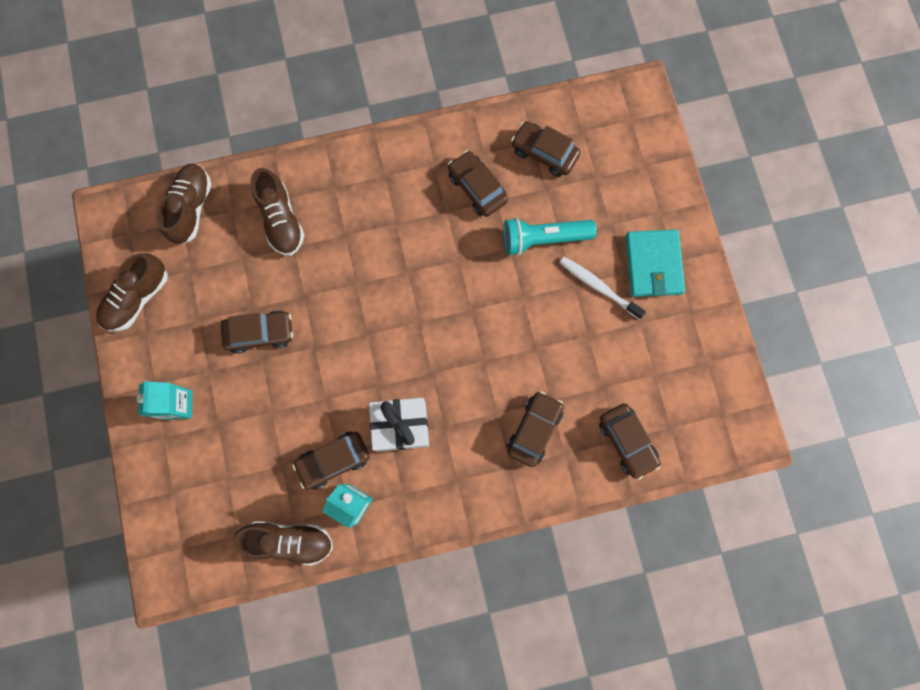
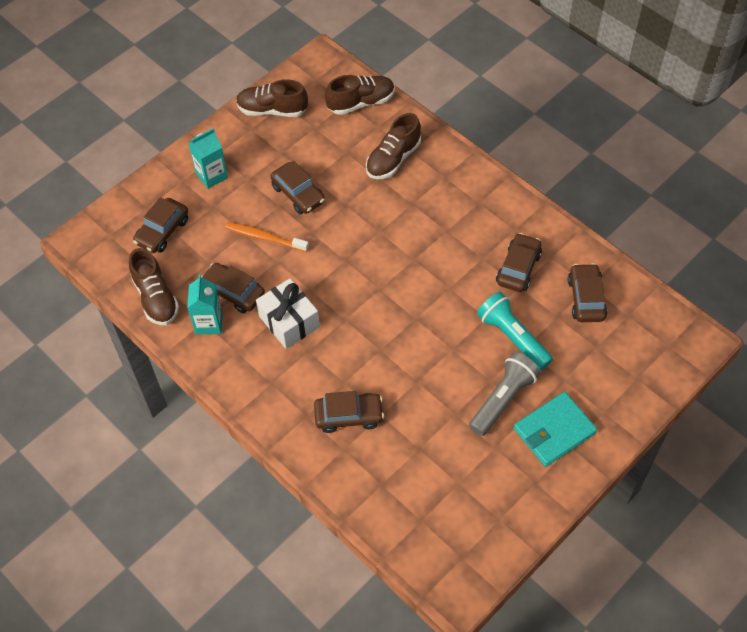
camera: 60 degrees right, 20 degrees down
(290, 395) = (265, 237): none -> orange toothbrush
(598, 287) = (503, 399): white toothbrush -> grey flashlight
(627, 441) = (386, 492): brown car -> brown car (162, 231)

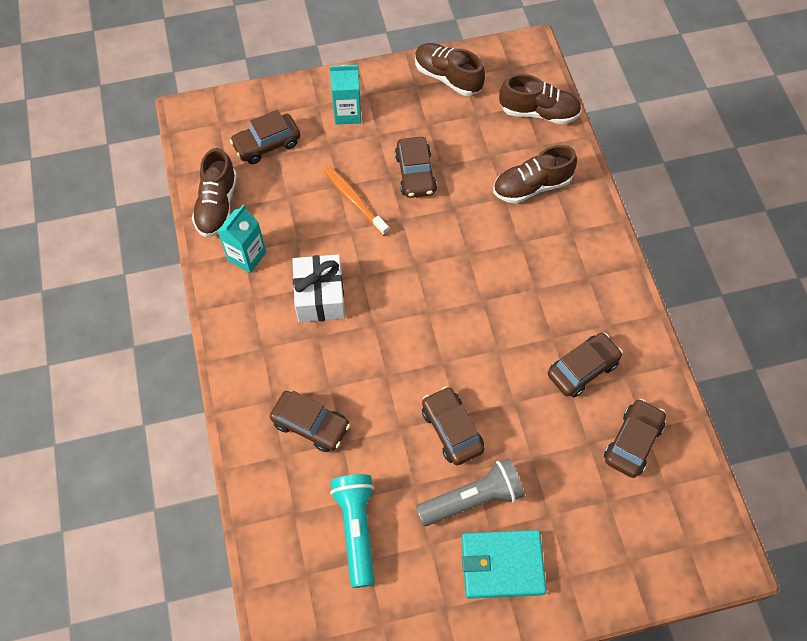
camera: 30 degrees right, 5 degrees up
(233, 292) = (289, 239): brown car -> brown car (452, 430)
(513, 337) = (527, 439): turquoise flashlight -> turquoise flashlight (356, 529)

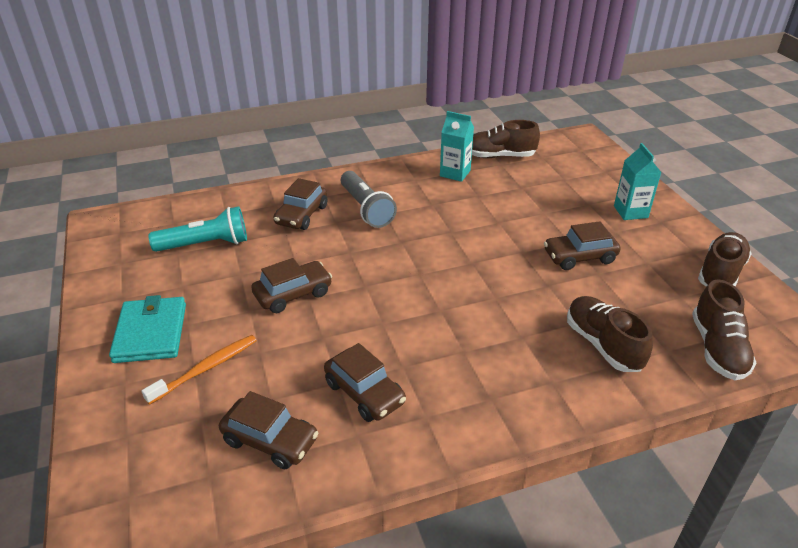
camera: 85 degrees right, 25 degrees down
(267, 144) = (571, 173): brown car -> none
(320, 297) = (424, 211): white gift -> none
(354, 200) = (532, 222): orange toothbrush -> orange toothbrush (206, 369)
(472, 499) = (221, 310): grey flashlight -> grey flashlight (366, 209)

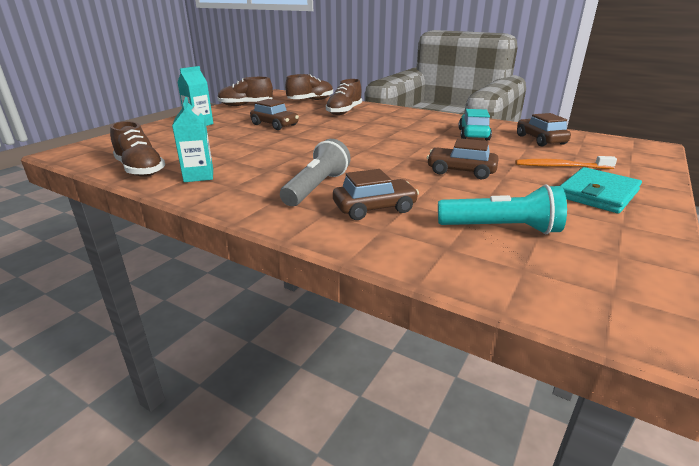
camera: 130 degrees left, 10 degrees down
(205, 244) = (501, 228): turquoise flashlight -> turquoise flashlight turned 150 degrees clockwise
(364, 393) = (473, 134): brown car -> turquoise car

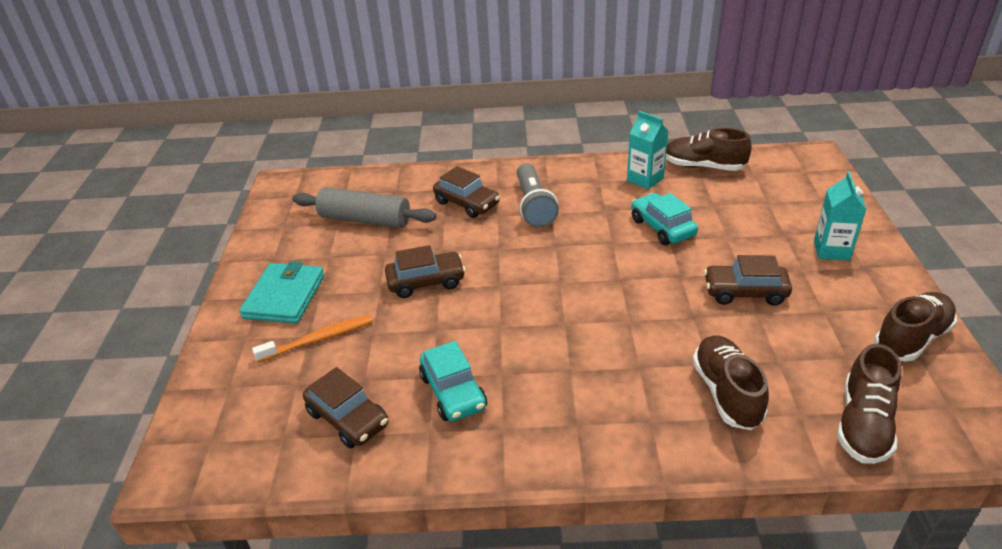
camera: 150 degrees right, 10 degrees up
(254, 151) = (662, 227): none -> turquoise car
(374, 208) = (467, 203): brown car -> brown car turned 90 degrees counterclockwise
(501, 228) = (365, 220): turquoise flashlight -> grey rolling pin

